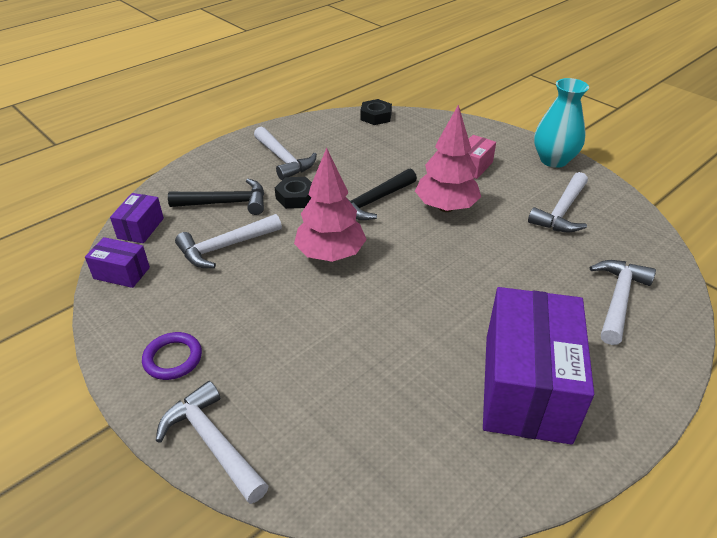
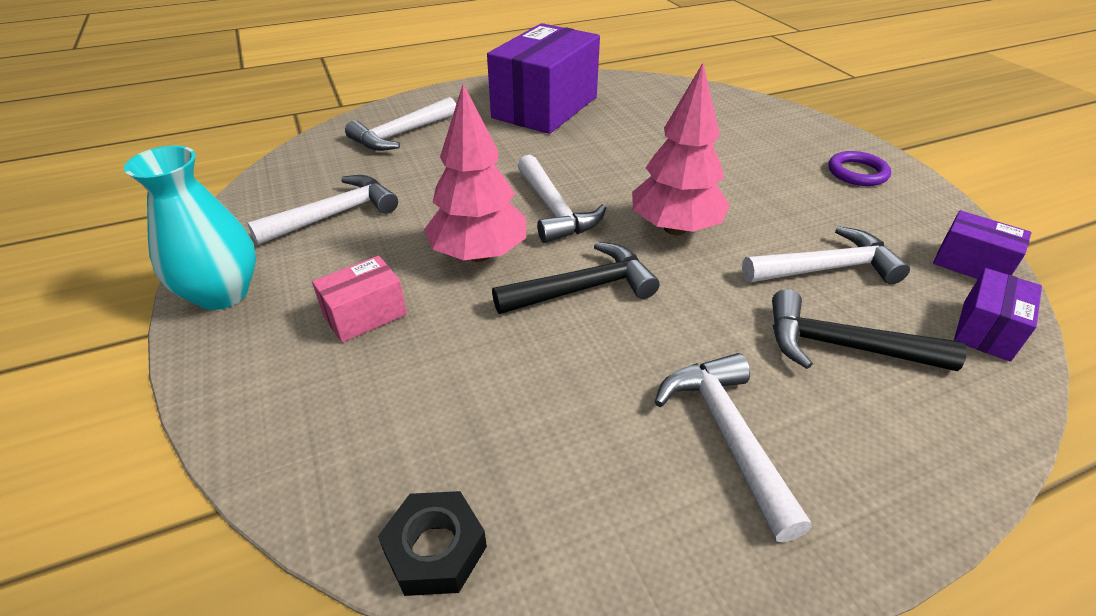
camera: 160 degrees left, 0 degrees up
(212, 442) = (803, 124): white hammer -> white hammer (554, 210)
(296, 197) = (711, 328): black nut -> none

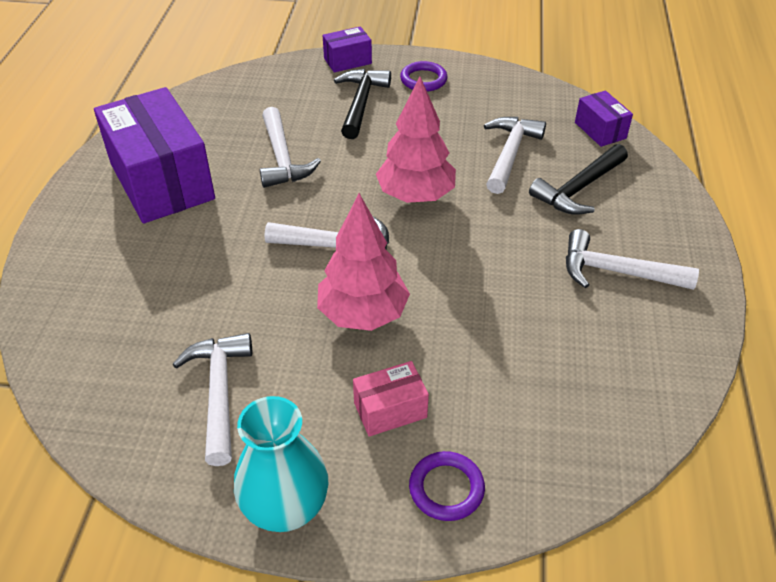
camera: 60 degrees left, 5 degrees up
(278, 391) = (446, 488): none -> purple ring
(365, 315) = (390, 410): pink box -> pink box turned 75 degrees clockwise
(401, 134) = (107, 299): white hammer -> white hammer (282, 158)
(435, 549) = (632, 435): black nut -> none
(583, 288) = (448, 273): black hammer -> black hammer (361, 103)
(971, 264) = (547, 99): purple box -> purple box (347, 61)

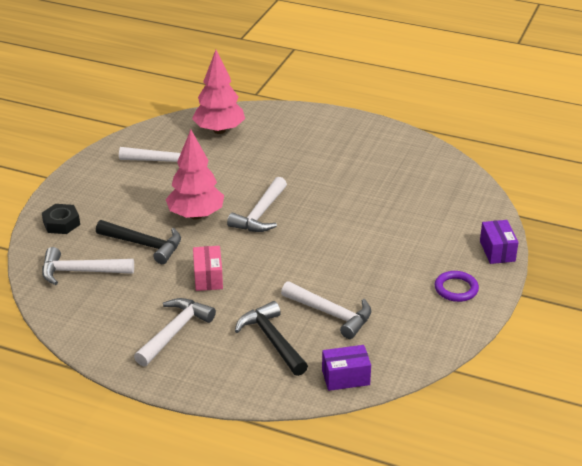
camera: 105 degrees right, 10 degrees down
(162, 181) = (358, 152): purple box -> none
(282, 158) = (366, 202): white hammer -> white hammer (80, 272)
(285, 507) = (85, 174): turquoise vase -> none
(361, 103) = (428, 248): black hammer -> black hammer (144, 245)
(390, 410) = (120, 214): pink box -> pink box (208, 277)
(415, 196) = (299, 255): pink tree -> pink tree (219, 130)
(446, 488) = (61, 223): purple ring -> black nut

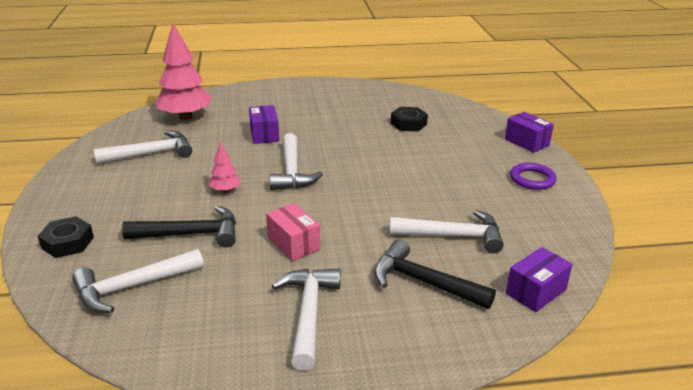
camera: 30 degrees left, 5 degrees down
(196, 215) = (225, 190): pink tree -> pink tree, size x0.47
(269, 169) = (264, 134): none -> purple box
(407, 196) = (408, 124): none -> black nut

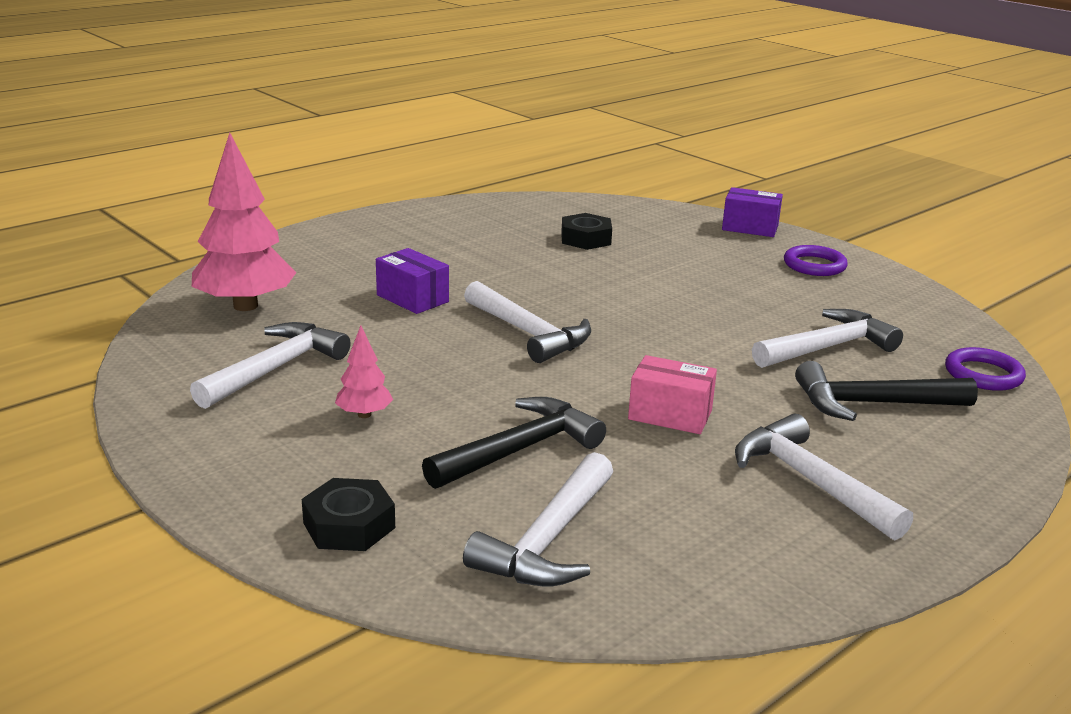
camera: 35 degrees left, 5 degrees down
(225, 190) = (475, 382): pink tree -> pink tree (364, 414)
(535, 291) = (983, 374): purple box -> purple ring

